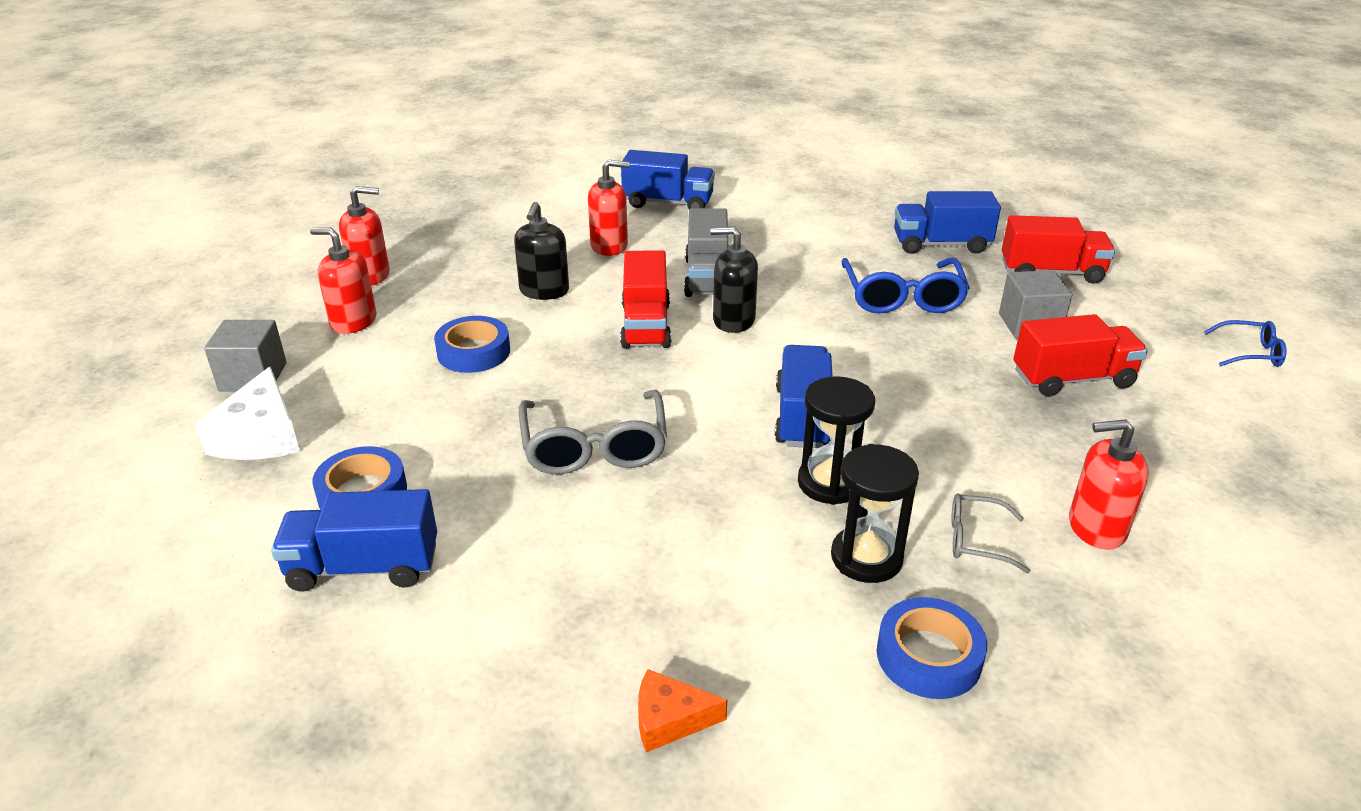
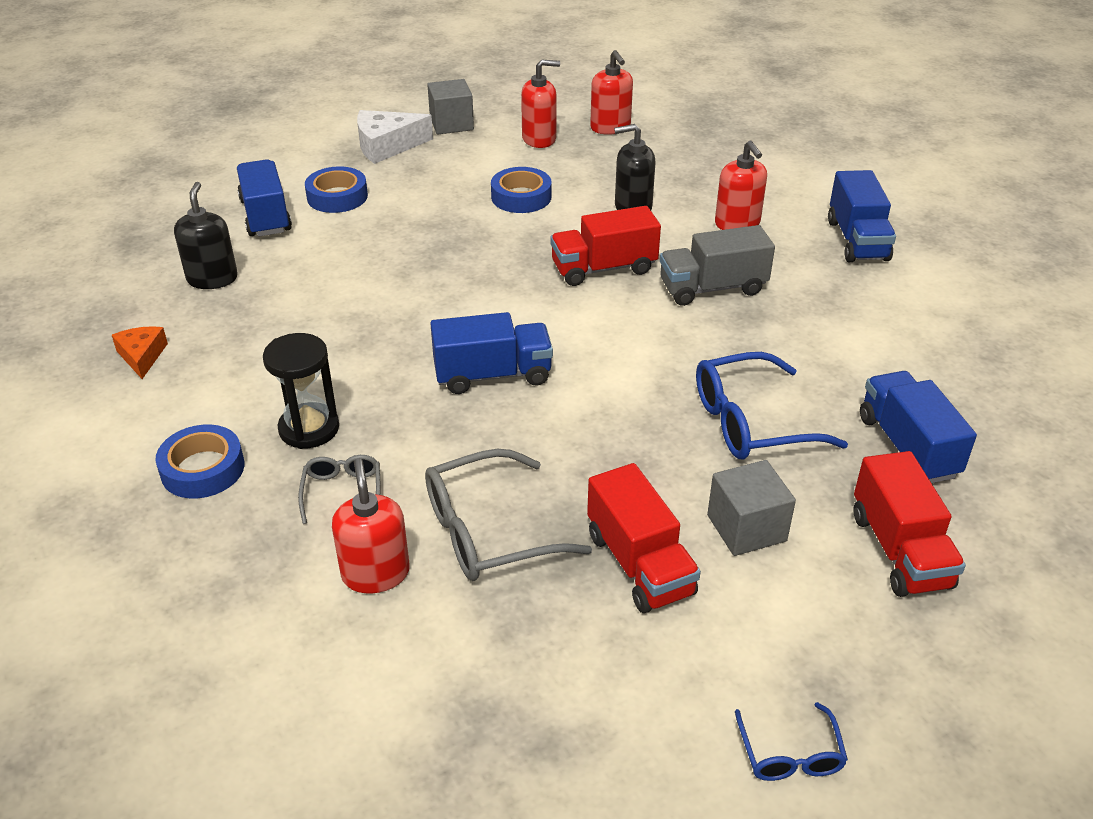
camera: 75 degrees right, 5 degrees up
(353, 322) = (539, 139): red soap dispenser -> red soap dispenser turned 75 degrees clockwise
(594, 447) = (414, 276): grey glasses -> grey glasses (488, 531)
(733, 320) = (639, 315): black soap dispenser -> black soap dispenser (212, 279)
(830, 483) = (401, 400): black hourglass -> none

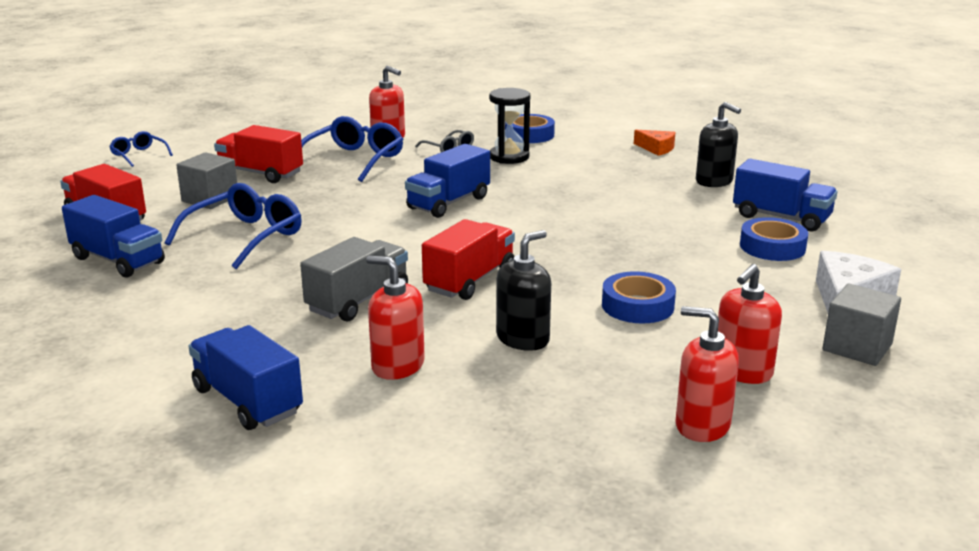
camera: 140 degrees right, 15 degrees down
(488, 531) = (354, 160): grey glasses -> blue glasses

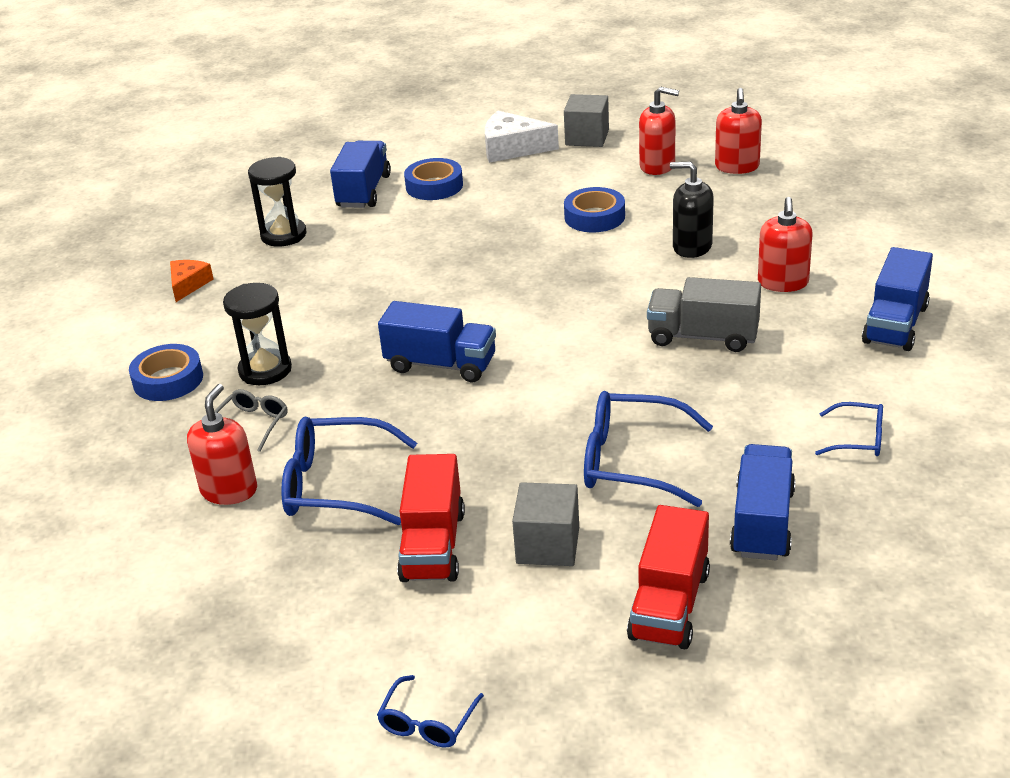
camera: 110 degrees left, 10 degrees up
(133, 321) = (858, 439): none -> blue glasses
(470, 280) = (615, 296): red truck -> none
(714, 181) = (283, 235): black soap dispenser -> black hourglass

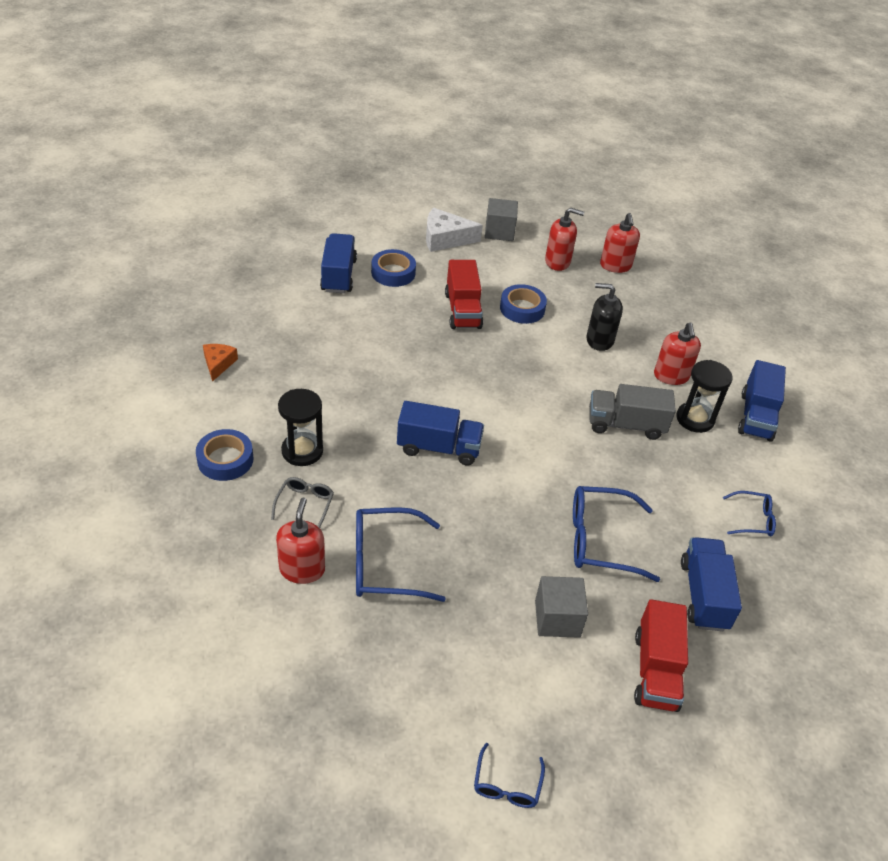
camera: 15 degrees left, 10 degrees up
(283, 235) = (284, 316): black hourglass -> black hourglass (695, 419)
(433, 545) = (473, 620): red truck -> red truck (462, 310)

